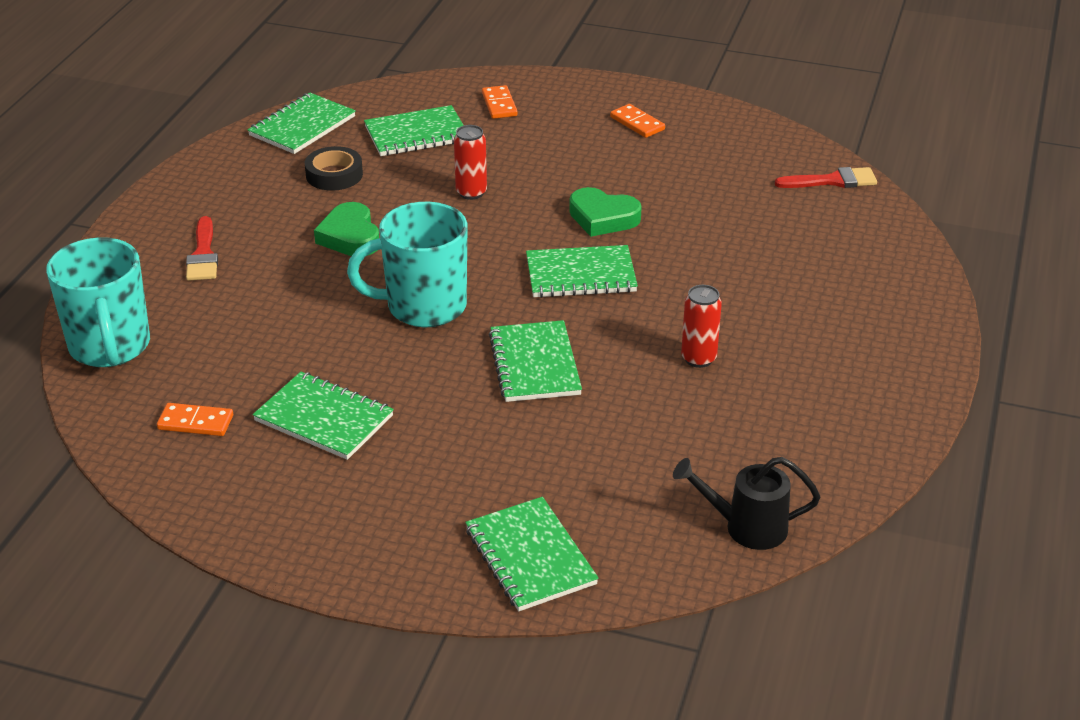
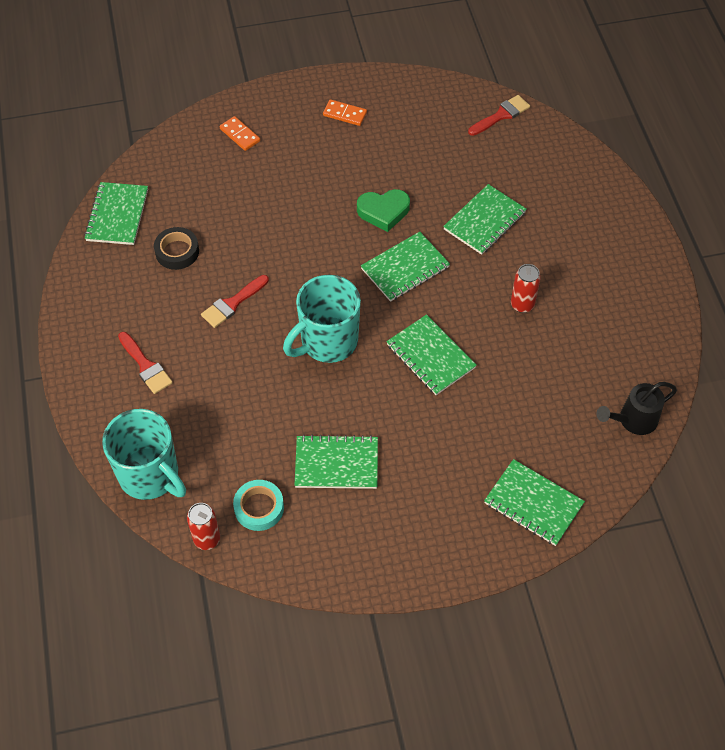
camera: 30 degrees left, 20 degrees up
(195, 422) = (259, 508): orange domino -> turquoise tape
(350, 236) = (233, 303): green heart -> red brush
(416, 134) = (204, 188): green notebook -> green notebook (485, 221)
(471, 193) = (282, 227): red can -> red can (207, 539)

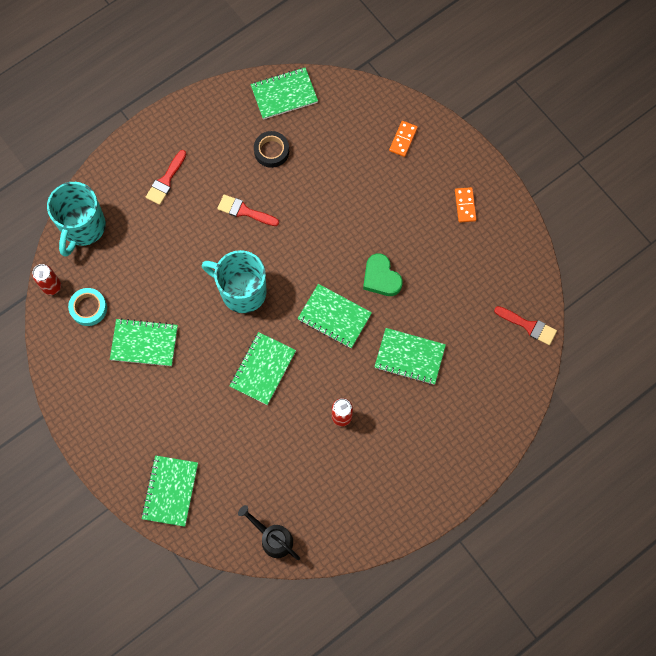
camera: 65 degrees right, 15 degrees up
(336, 463) = (144, 343): green notebook -> green notebook turned 60 degrees counterclockwise

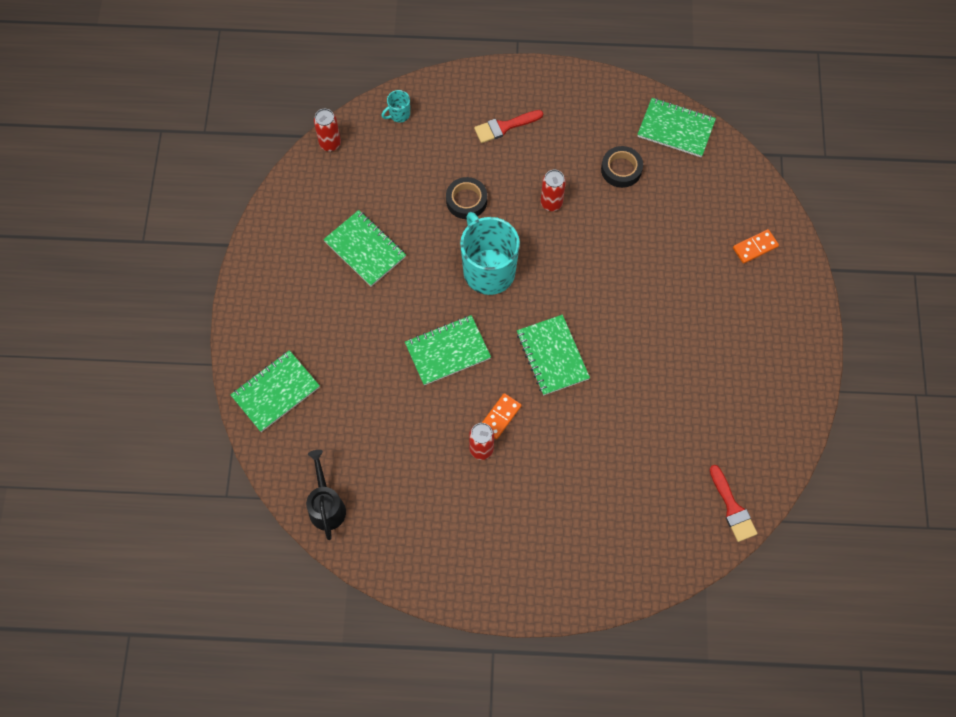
camera: 40 degrees right, 5 degrees down
(83, 227) = (399, 114): turquoise mug -> turquoise mug, size x0.42
(88, 308) = (344, 184): turquoise tape -> none
(185, 254) = (466, 201): none -> black tape
(244, 211) = (551, 203): red brush -> red can
(381, 278) = (626, 354): green heart -> none
(409, 357) = (591, 446): green notebook -> none
(465, 205) = (764, 350): orange domino -> orange domino (500, 417)

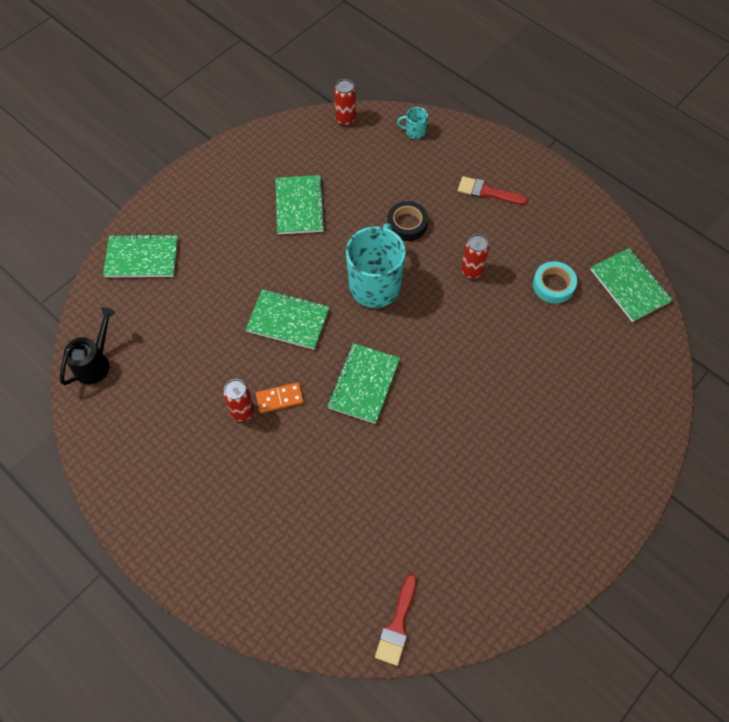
camera: 40 degrees right, 5 degrees down
(621, 169) = (553, 285): black tape -> turquoise tape
(755, 247) = (616, 426): orange domino -> none

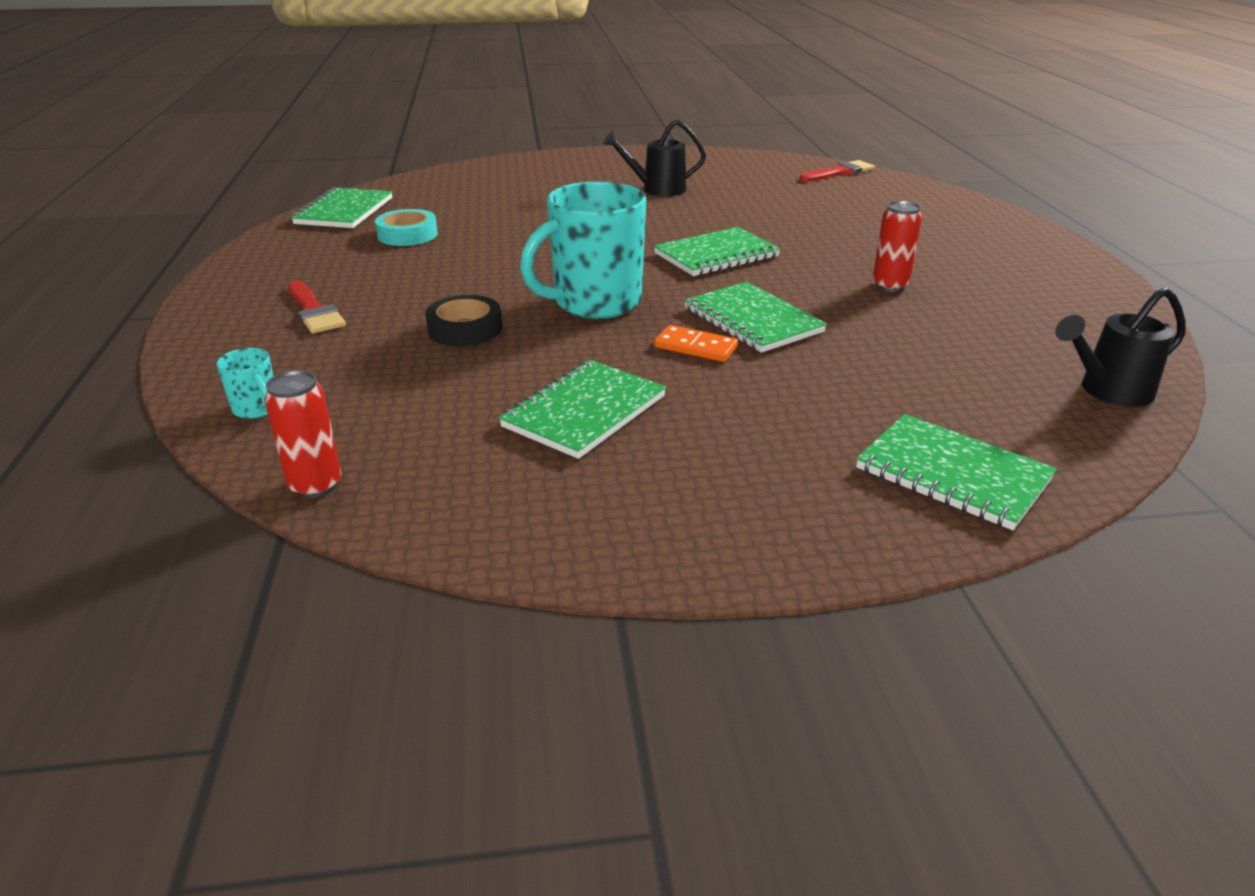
camera: 140 degrees left, 30 degrees down
(279, 398) = (831, 278): orange domino -> orange domino (695, 347)
(471, 271) = (466, 270): red can -> none
(495, 469) = (657, 189): none -> black watering can

